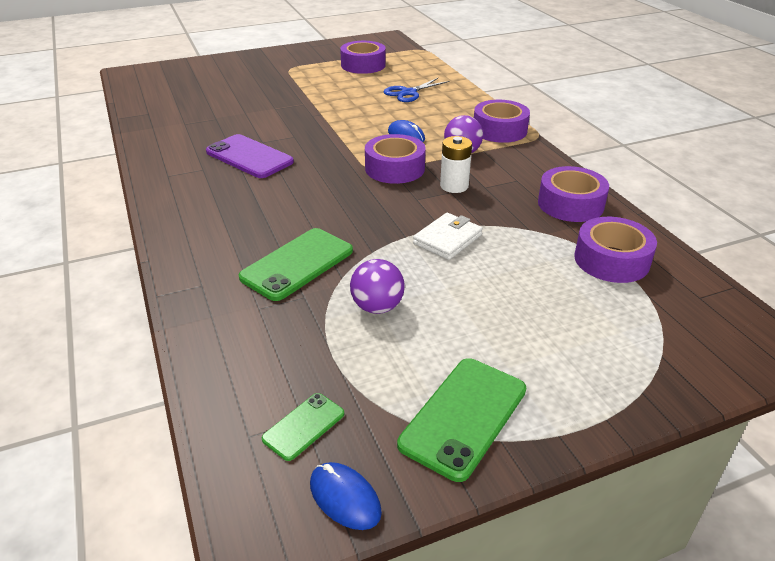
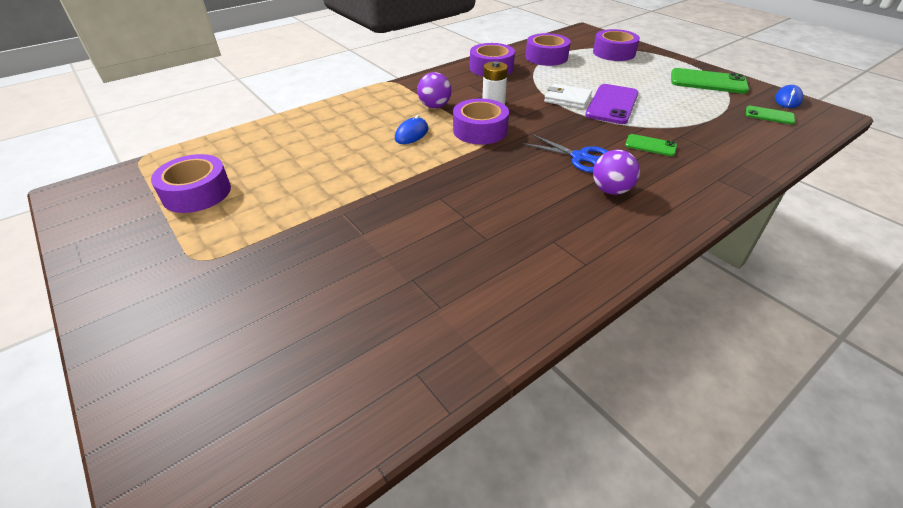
camera: 105 degrees left, 5 degrees up
(249, 157) = (506, 215): purple phone -> purple phone (612, 104)
(297, 264) = (650, 145): green phone -> green phone, size x0.55
(377, 307) = (660, 111): purple ball -> purple ball (611, 190)
(408, 93) = (299, 147): blue scissors -> blue scissors (579, 157)
(499, 130) = (383, 95): purple tape -> purple tape (614, 53)

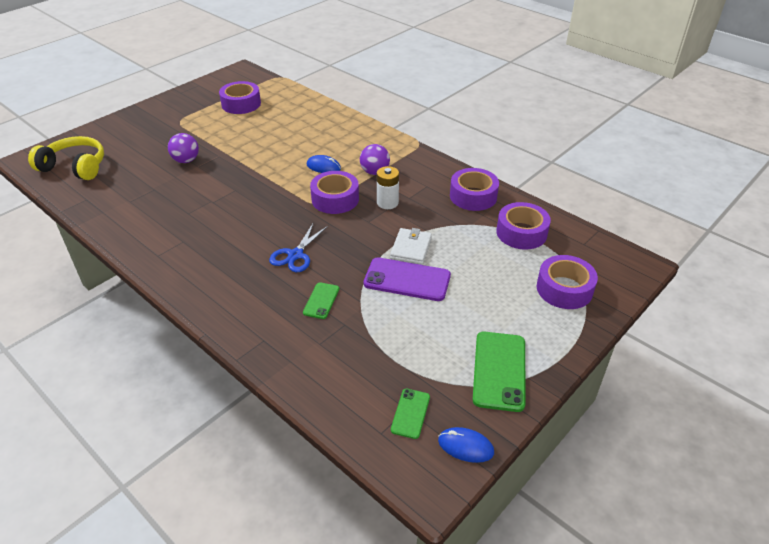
camera: 80 degrees right, 0 degrees up
(282, 413) = (75, 167): none -> yellow headphones
(611, 190) = (244, 271): purple ball -> purple ball (186, 160)

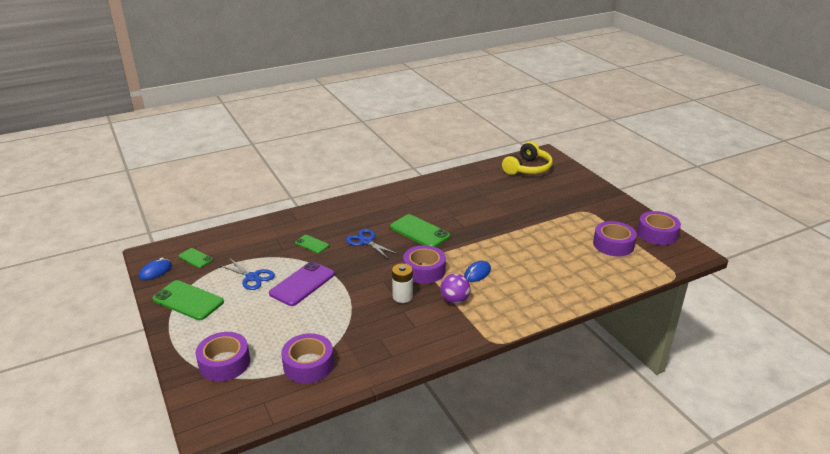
camera: 110 degrees right, 10 degrees down
(186, 160) = (518, 210): purple ball -> none
(257, 218) = (420, 232): none -> green phone
(411, 248) = (335, 294): white wallet -> none
(419, 329) = (252, 277): none -> blue scissors
(473, 196) = (381, 352): purple tape -> purple tape (657, 234)

